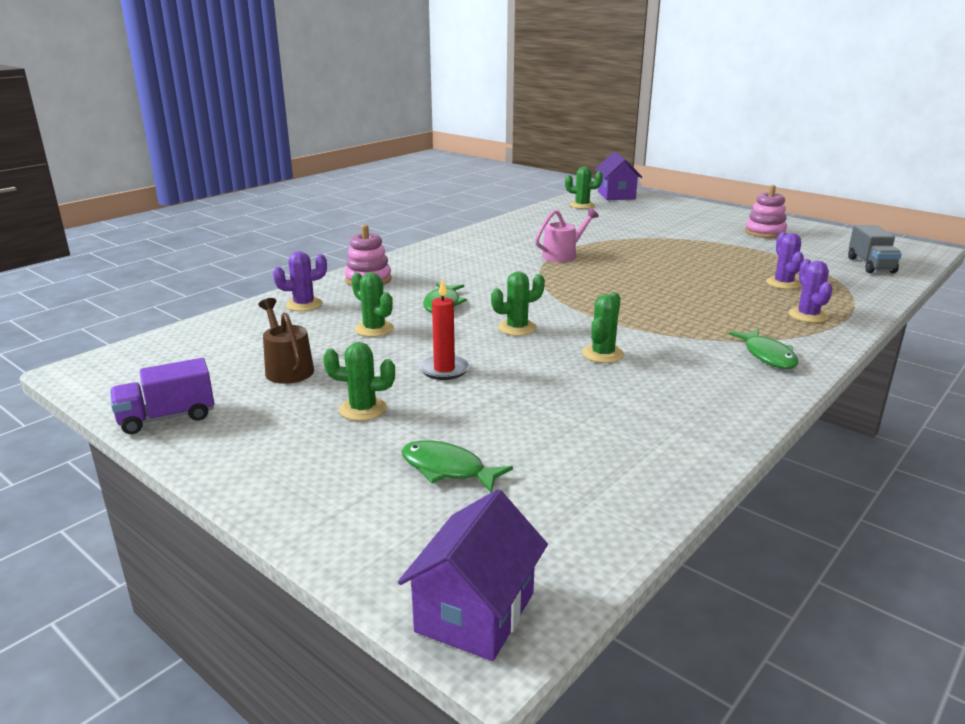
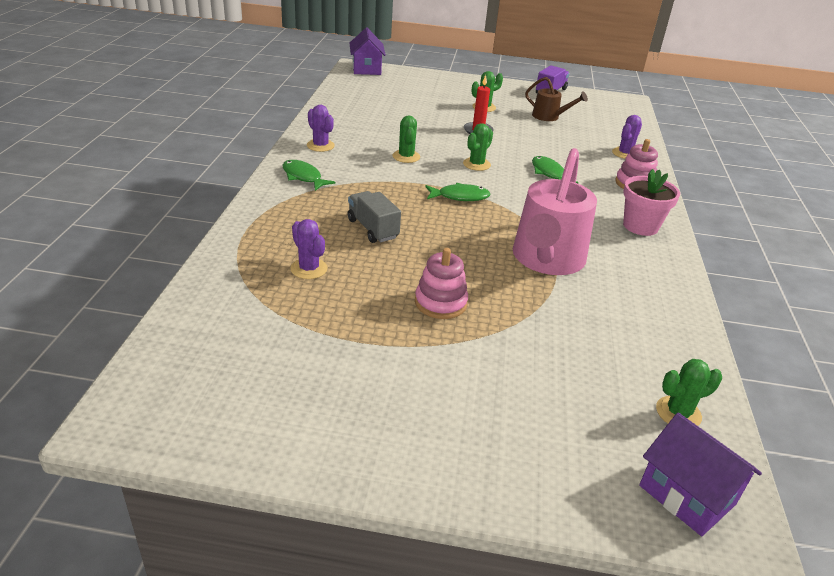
camera: 145 degrees right, 10 degrees up
(374, 329) = (553, 146): green cactus -> none
(438, 256) = (640, 226): none -> pink flower pot
(447, 469) = (418, 95): green fish -> green fish (460, 197)
(563, 255) = (546, 260): pink watering can -> pink watering can, size x1.97
(765, 232) = (361, 402): pink stacking toy -> pink stacking toy (440, 303)
(808, 315) = (279, 225): purple cactus -> purple cactus (320, 146)
(870, 265) = (209, 340): grey truck -> grey truck (372, 229)

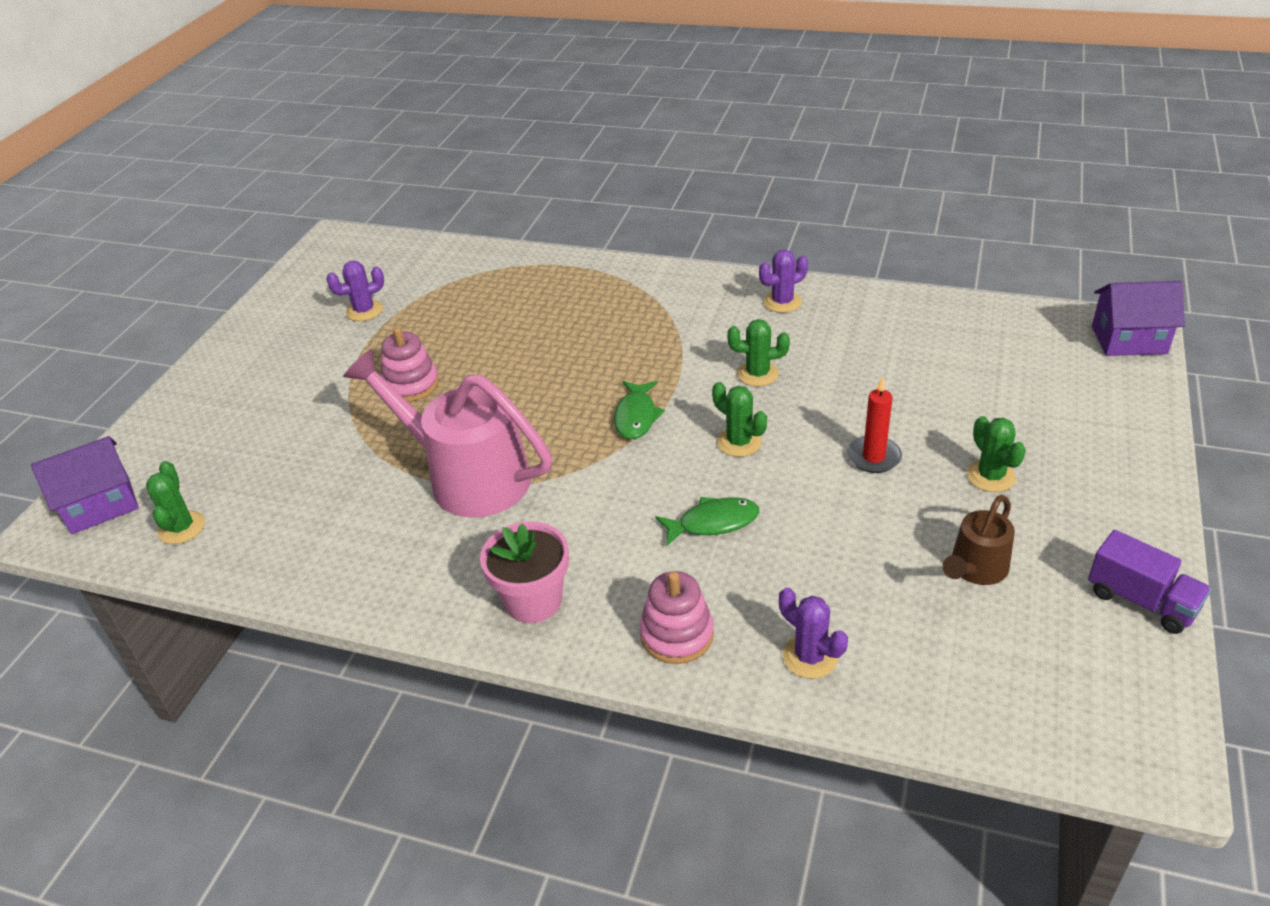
camera: 105 degrees right, 5 degrees up
(303, 177) = (690, 293): green fish -> none
(309, 269) = (493, 305): purple cactus -> purple cactus (364, 311)
(372, 229) = (562, 343): grey truck -> none

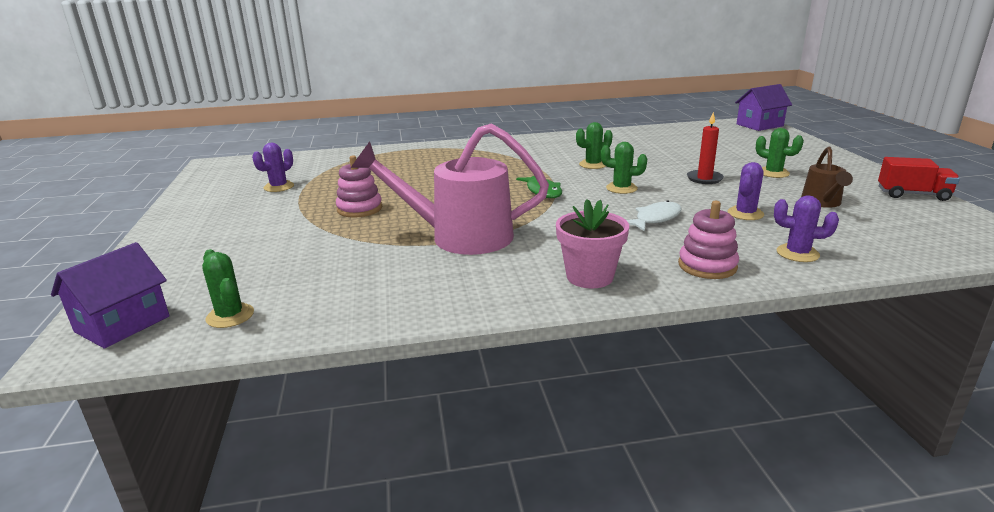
camera: 30 degrees left, 15 degrees down
(713, 523) = (655, 219): green fish -> white fish
(782, 302) = (567, 141): purple cactus -> purple cactus (745, 214)
(1141, 601) = (913, 194): purple truck -> red truck

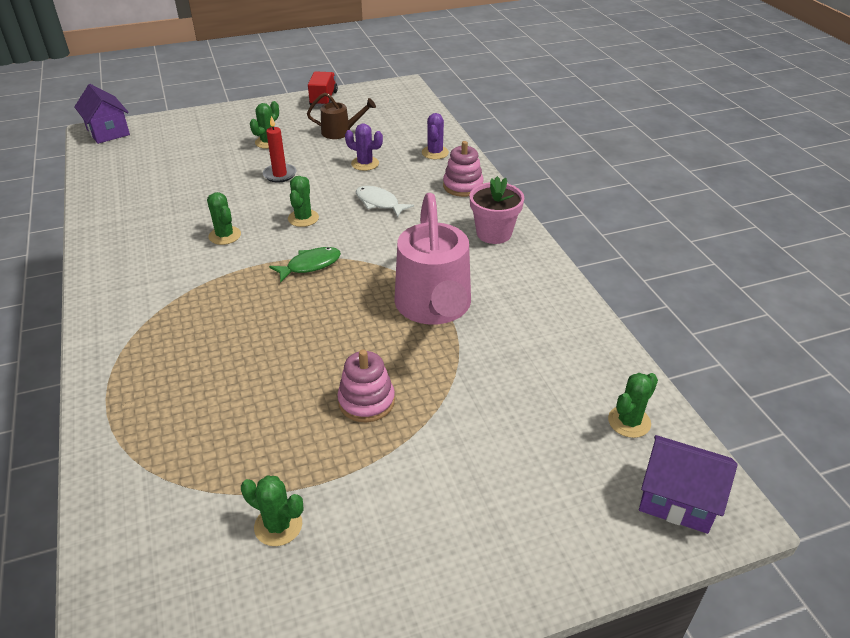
camera: 100 degrees left, 15 degrees up
(279, 187) = (278, 525): purple cactus -> green cactus

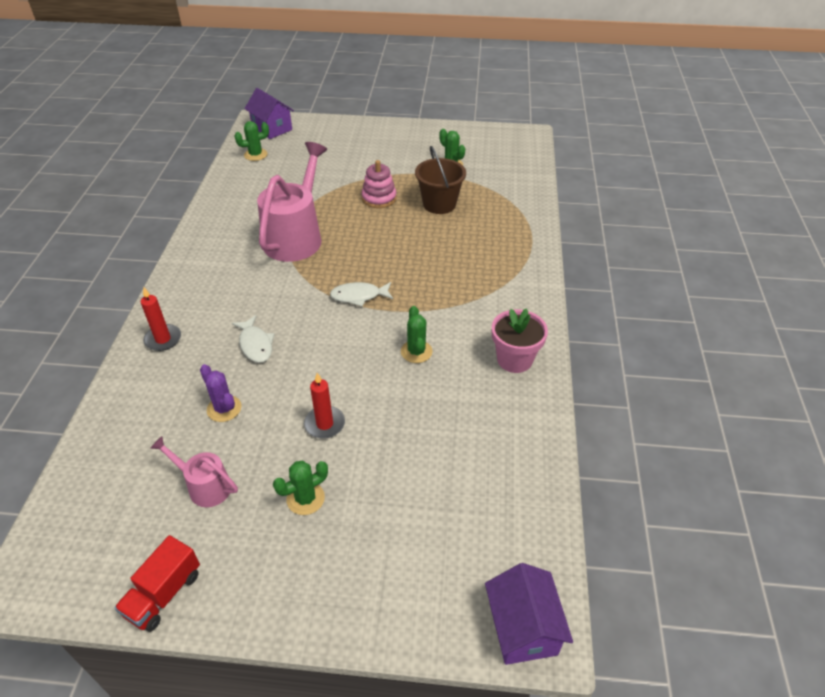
camera: 155 degrees left, 5 degrees up
(266, 421) = (439, 204): none -> brown bucket
(303, 218) = (336, 349): green cactus -> none
(310, 265) = (359, 296): green fish -> white fish
(341, 132) = (204, 486): brown watering can -> pink watering can
(435, 153) = (138, 399): purple cactus -> none
(463, 186) = (163, 339): pink stacking toy -> red candle
(494, 233) = (195, 279): pink flower pot -> pink flower pot (514, 359)

